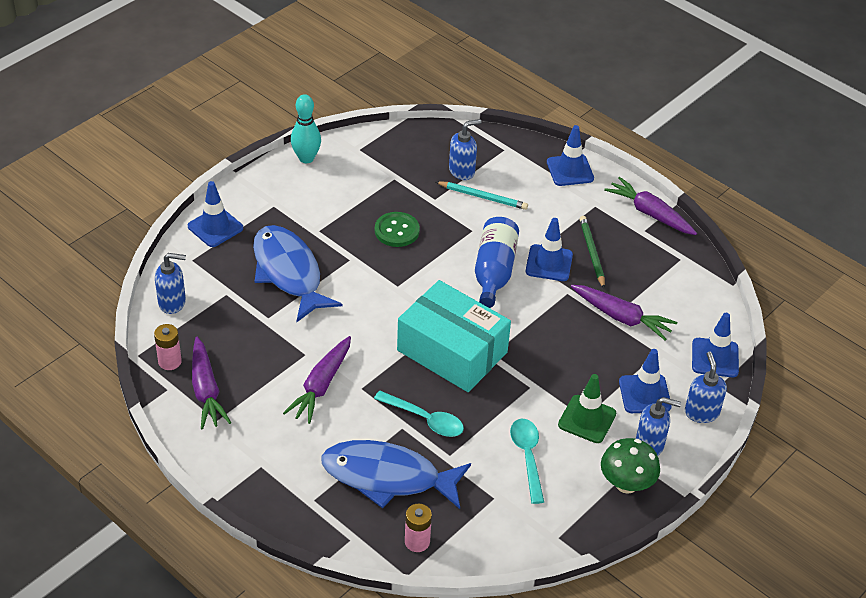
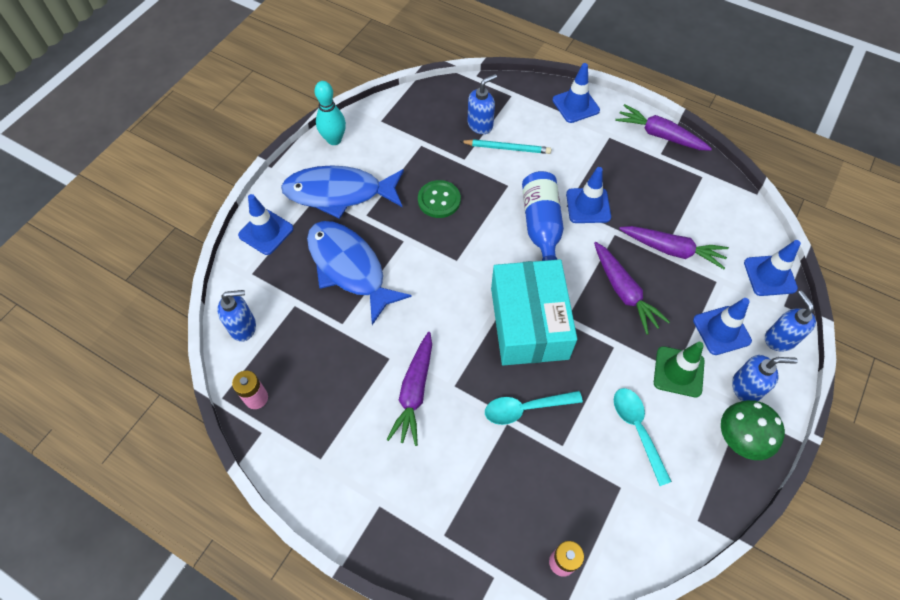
camera: 10 degrees left, 15 degrees up
(206, 390) = (301, 424): purple carrot -> purple carrot (624, 292)
(388, 477) = (510, 487): blue fish -> blue fish (339, 193)
(424, 419) = (526, 408): turquoise spoon -> turquoise spoon turned 150 degrees clockwise
(452, 351) = (529, 323): turquoise box -> turquoise box turned 60 degrees clockwise
(592, 253) = (623, 187): green pencil -> none

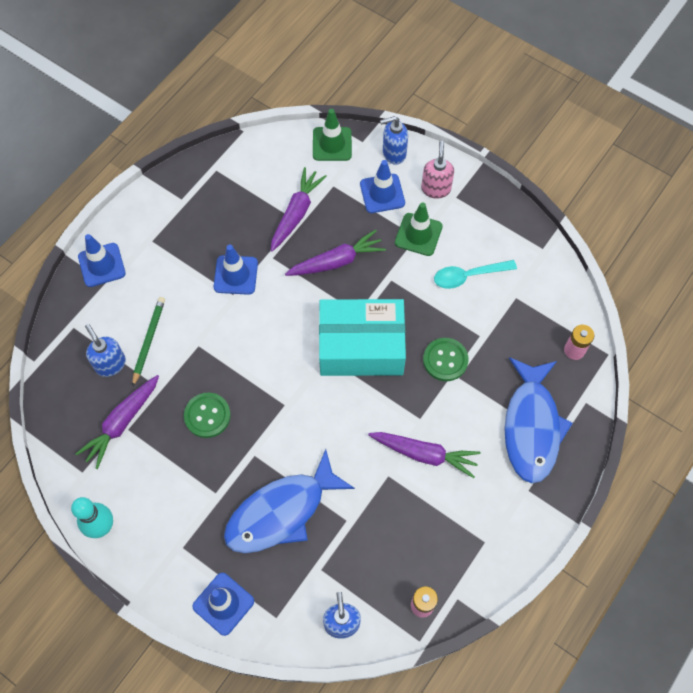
camera: 85 degrees left, 5 degrees up
(339, 193) = (181, 521): blue fish -> blue fish (531, 426)
(507, 148) = (149, 340): turquoise pencil -> green pencil
(526, 408) = (445, 360): turquoise spoon -> green button
(541, 225) = (253, 321): blue bottle -> none
(660, 135) = (158, 195): purple carrot -> purple carrot (122, 423)
(740, 439) = (479, 204): green mushroom -> none
(746, 387) = (436, 188): blue soap dispenser -> pink soap dispenser
(770, 275) = (332, 144): blue traffic cone -> green traffic cone

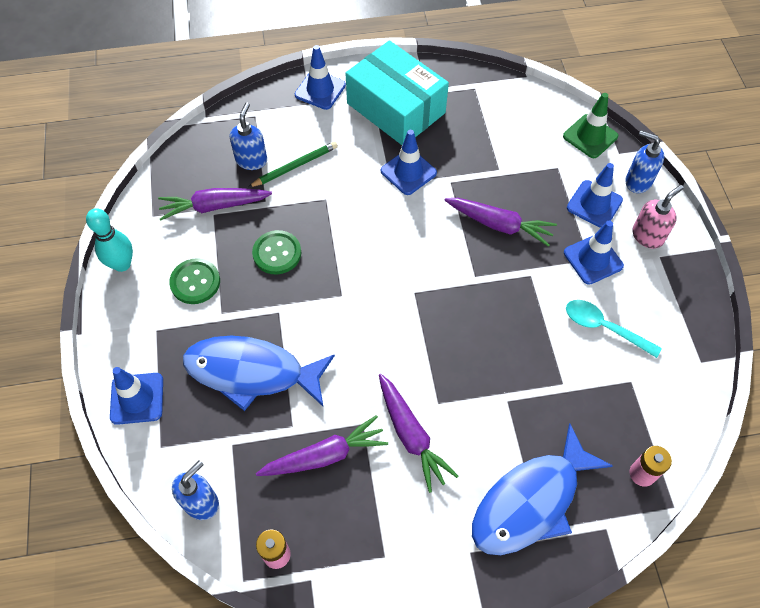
camera: 45 degrees right, 5 degrees down
(296, 213) = (504, 165): purple carrot -> purple carrot (324, 455)
(361, 346) = (450, 305): turquoise box -> turquoise box (396, 108)
(418, 234) = (593, 259): green traffic cone -> blue traffic cone
(445, 360) = (510, 377): green button -> green button (195, 282)

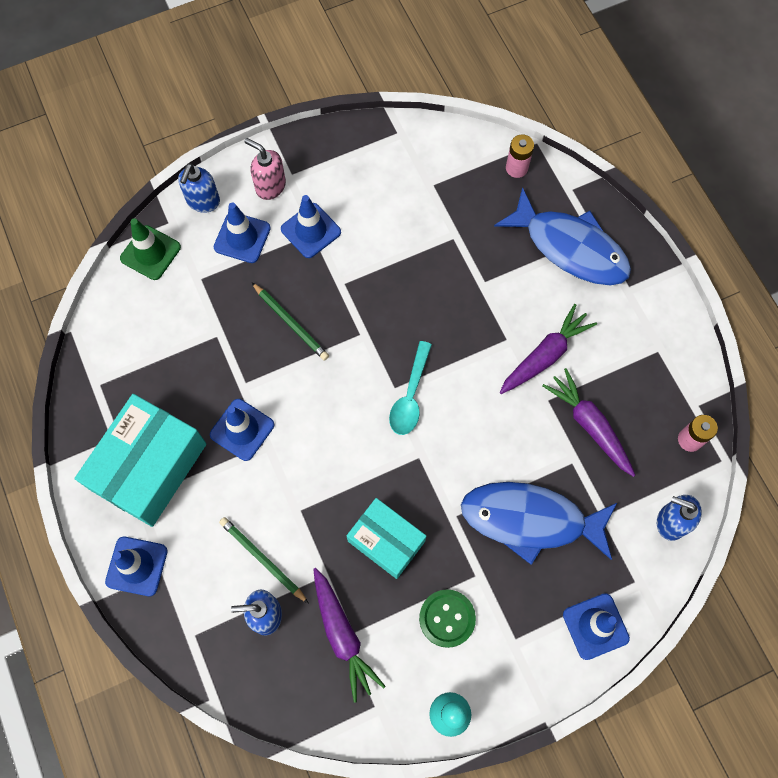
camera: 105 degrees left, 10 degrees up
(252, 372) = (530, 520): blue fish -> blue fish turned 105 degrees clockwise
(277, 253) = (386, 541): green button -> turquoise box
(499, 225) = (290, 323): purple carrot -> green pencil
(604, 327) = (385, 212): turquoise spoon -> turquoise spoon (410, 395)

